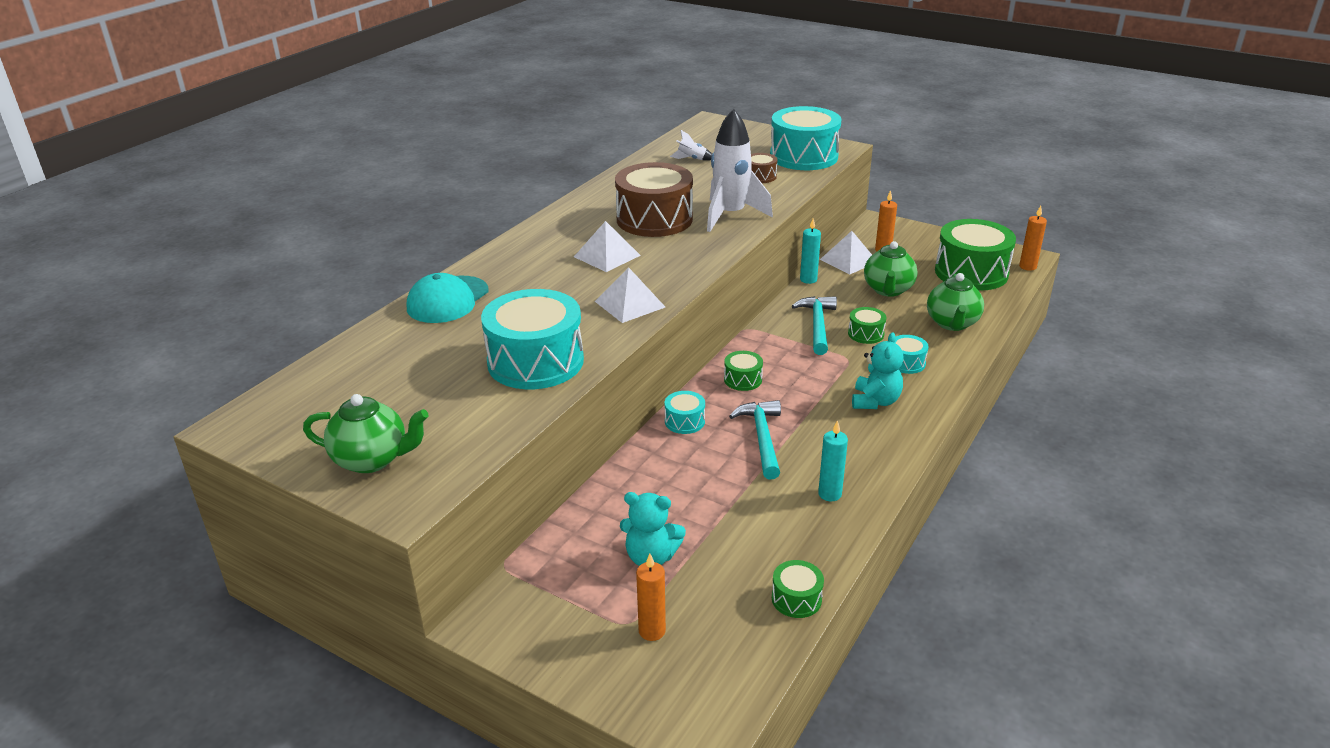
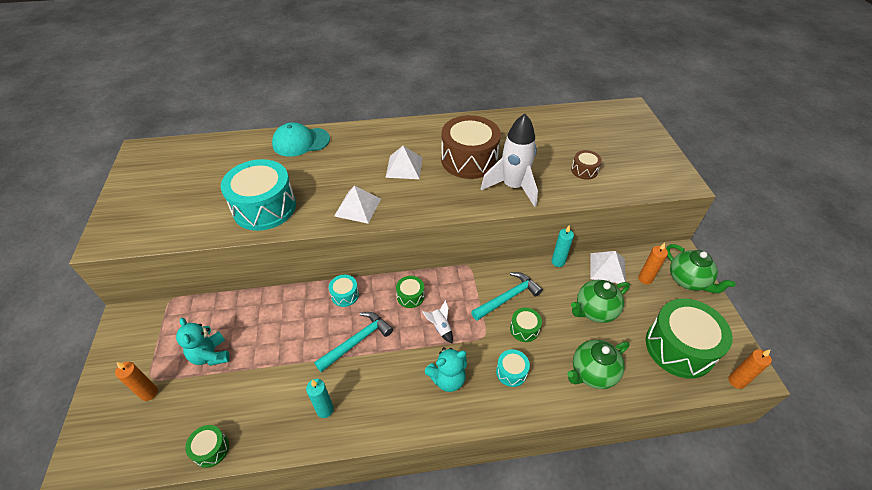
camera: 50 degrees right, 15 degrees up
(372, 459) = (136, 207): green teapot -> green teapot (688, 281)
(692, 159) = (567, 130): white rocket -> white rocket (440, 327)
(803, 156) = (642, 174): turquoise drum -> none

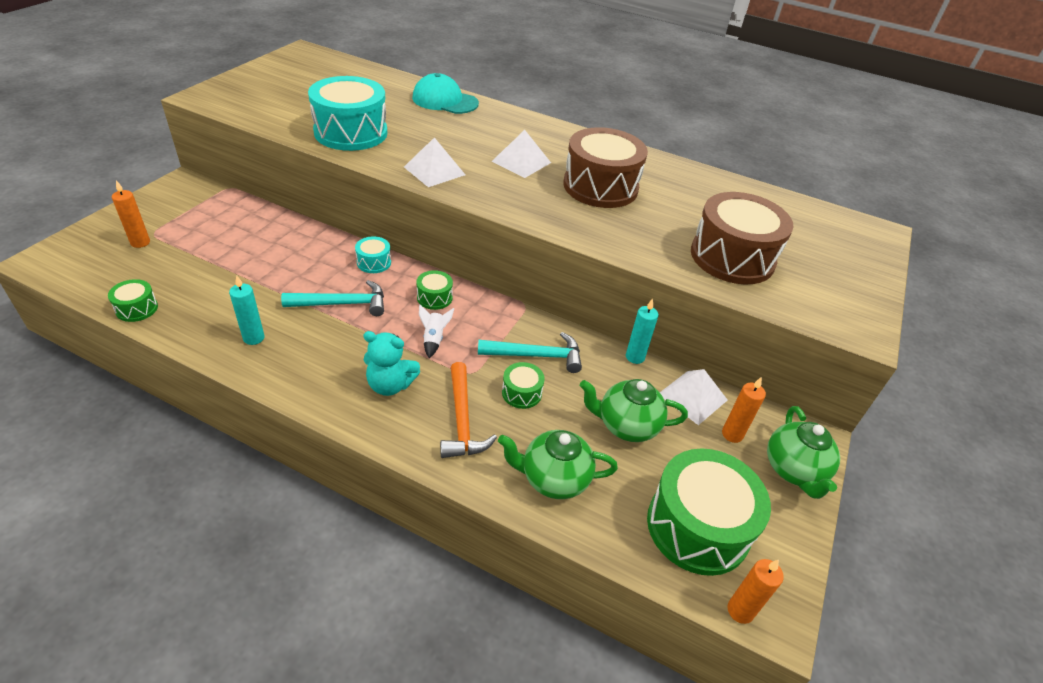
camera: 30 degrees right, 5 degrees down
(210, 355) = (213, 243): turquoise teddy bear -> none
(511, 372) = (462, 420): turquoise drum -> orange hammer
(513, 187) = (621, 231): white rocket -> none
(584, 170) = (732, 257): brown drum -> brown drum, size x2.20

